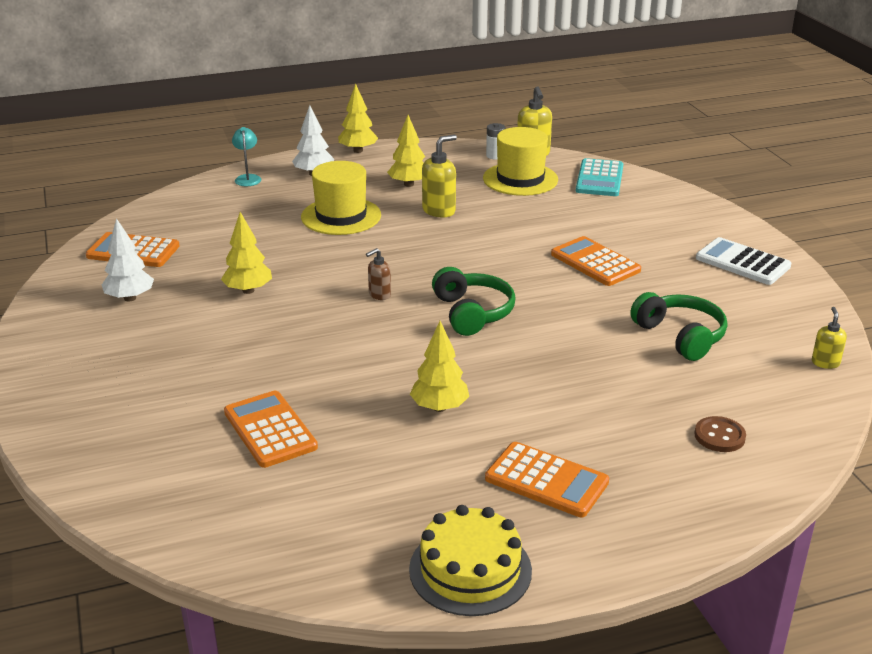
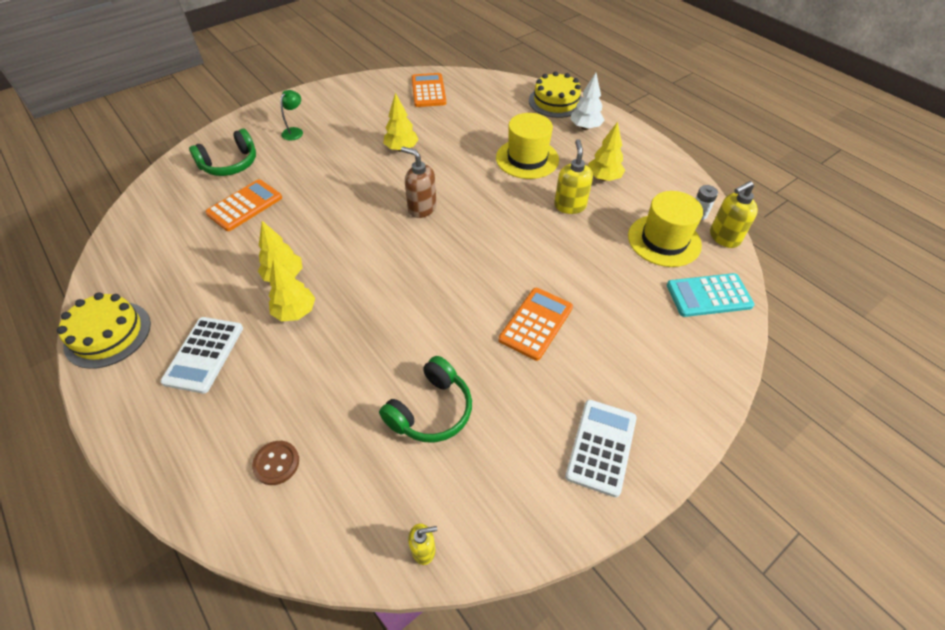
camera: 70 degrees right, 20 degrees up
(122, 370) = (295, 131): none -> green lamp
(130, 298) = (373, 108): white tree -> none
(248, 178) = (556, 101): turquoise lamp -> yellow cake
(358, 150) = (641, 137): yellow tree -> yellow tree (295, 312)
(379, 295) = (422, 208): brown soap dispenser -> brown soap dispenser, size x1.68
(439, 210) = (570, 206): yellow soap dispenser -> yellow soap dispenser turned 120 degrees counterclockwise
(472, 313) = (416, 263): green headphones -> green headphones (230, 164)
(546, 480) = (204, 354): orange calculator -> white calculator

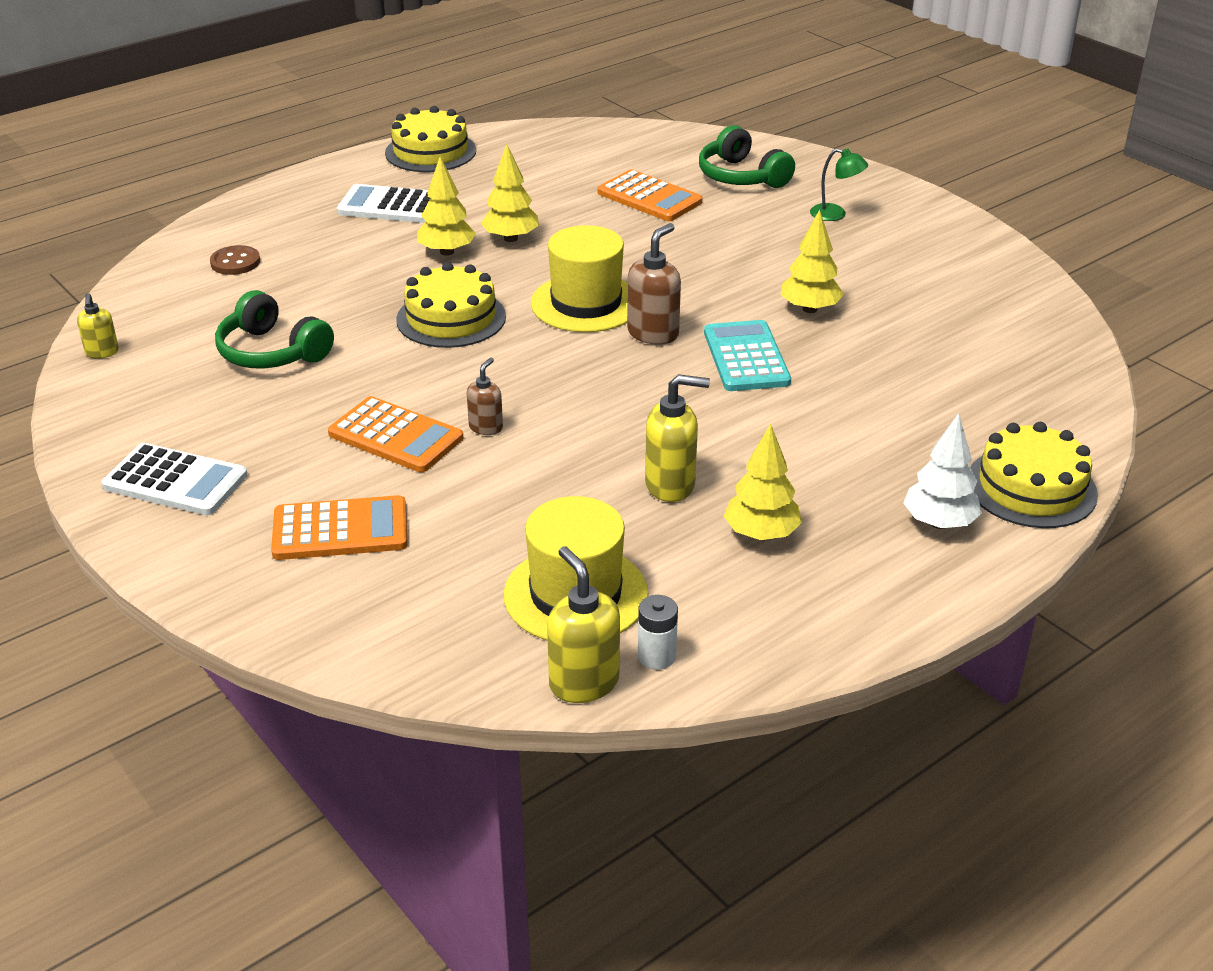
camera: 90 degrees right, 15 degrees down
(392, 304) = (451, 318): none -> yellow cake
(428, 91) = (1008, 329): orange calculator -> orange calculator (340, 530)
(523, 280) = (486, 427): none -> brown soap dispenser
(527, 159) = (808, 441): yellow hat -> yellow hat (586, 303)
(708, 295) = (428, 631): turquoise calculator -> turquoise calculator (746, 357)

